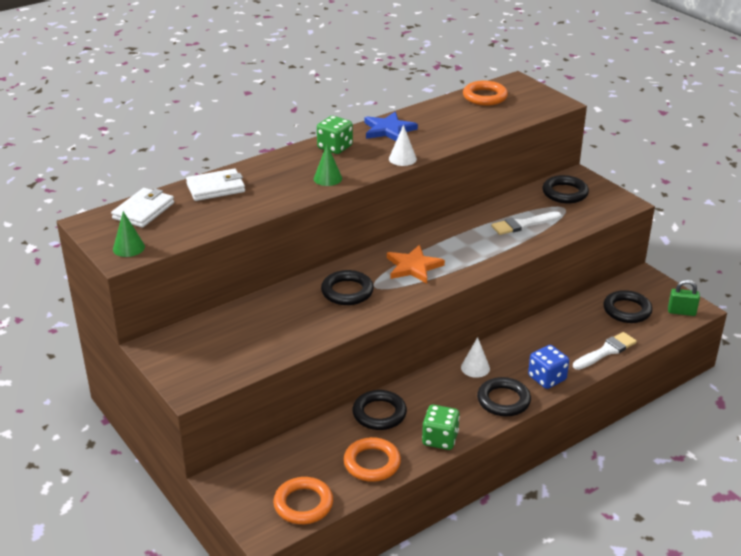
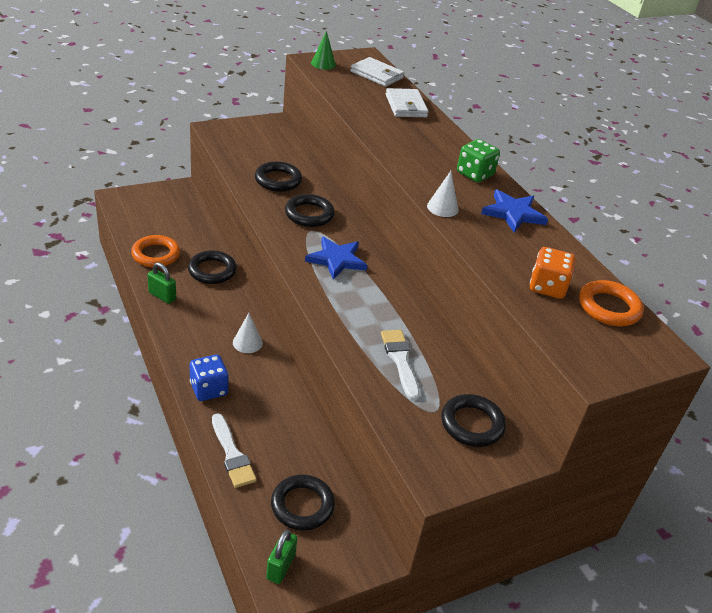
camera: 95 degrees right, 5 degrees up
(303, 504) = (133, 216): orange ring -> none
(327, 178) = (409, 158): green cone -> none
(413, 267) = (336, 260): orange star -> blue star
(440, 439) = (162, 296): green dice -> green padlock
(479, 117) = (547, 287): none -> orange dice
(503, 400) = (191, 348): black ring -> black ring (278, 180)

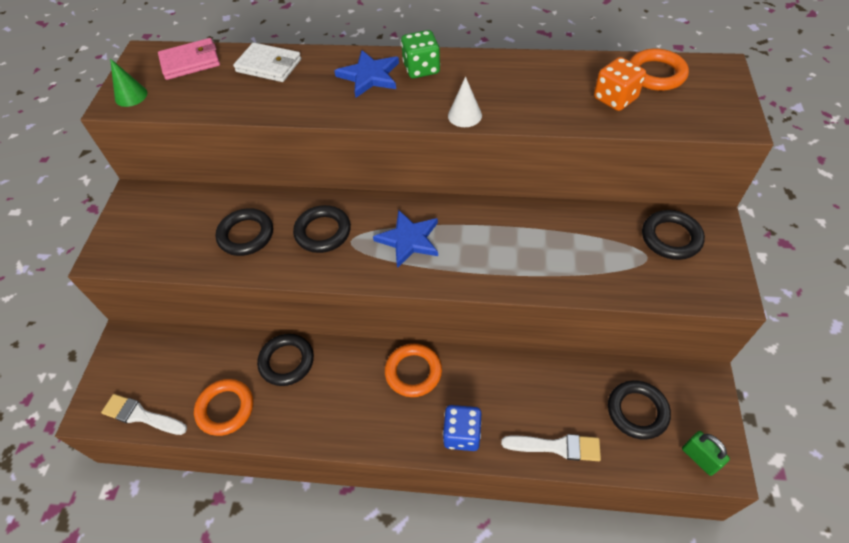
camera: 50 degrees left, 15 degrees up
(162, 296) = (299, 427): green padlock -> none
(247, 342) = (413, 372): white cone -> orange ring
(377, 75) = (190, 62): white wallet -> pink wallet
(400, 360) = (575, 253): white brush -> white brush (141, 415)
(513, 213) = (498, 71): blue star -> blue star (369, 76)

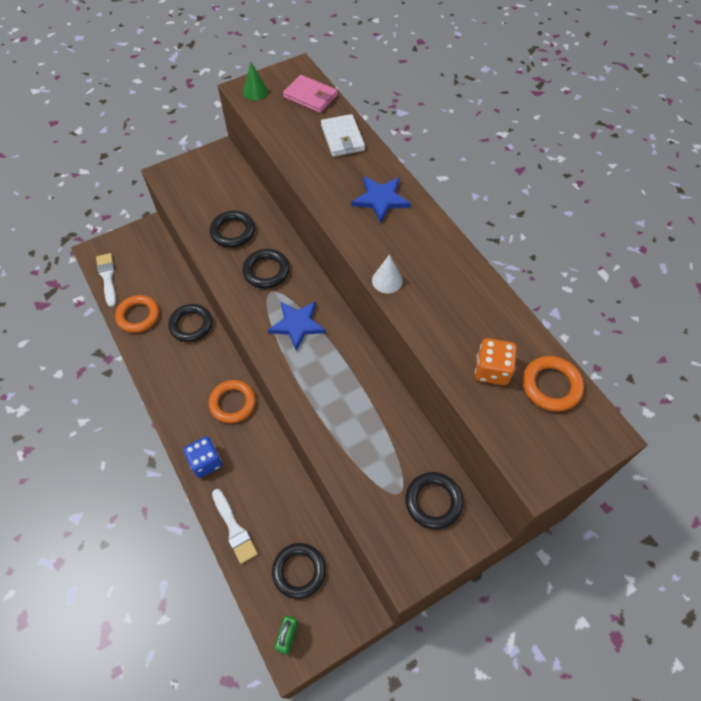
camera: 50 degrees right, 5 degrees up
(421, 68) = (416, 225): green dice -> none

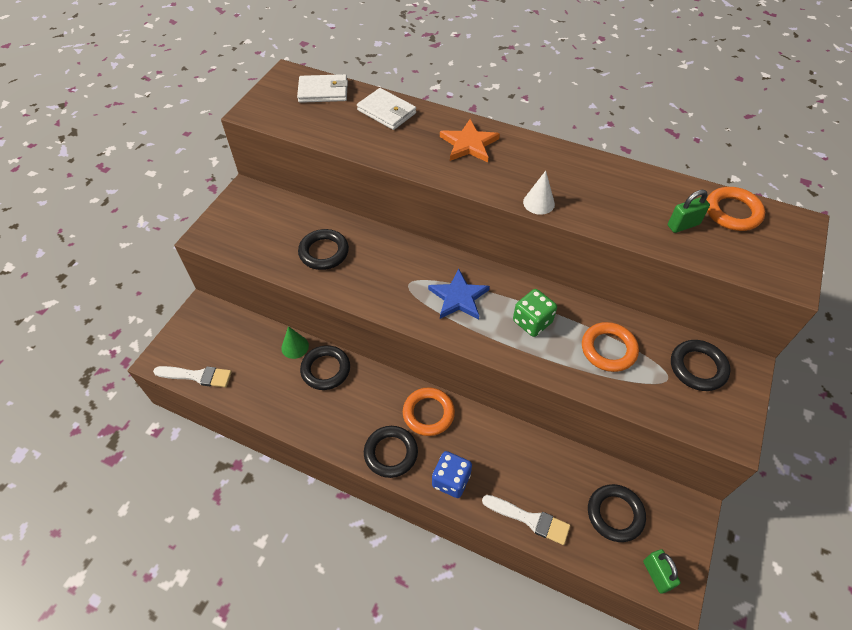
camera: 35 degrees left, 5 degrees down
(107, 277) = (197, 376): white brush -> white brush turned 150 degrees clockwise
(138, 316) = (264, 392): orange ring -> orange ring (608, 349)
(255, 92) = (266, 109): green cone -> green cone (295, 347)
(266, 271) = (388, 268): black ring -> black ring (391, 453)
(310, 97) = (323, 91): pink wallet -> white wallet
(335, 378) = (532, 322): none -> green dice
(381, 199) = (469, 144): blue star -> orange star
(492, 370) = (683, 225): orange dice -> green padlock

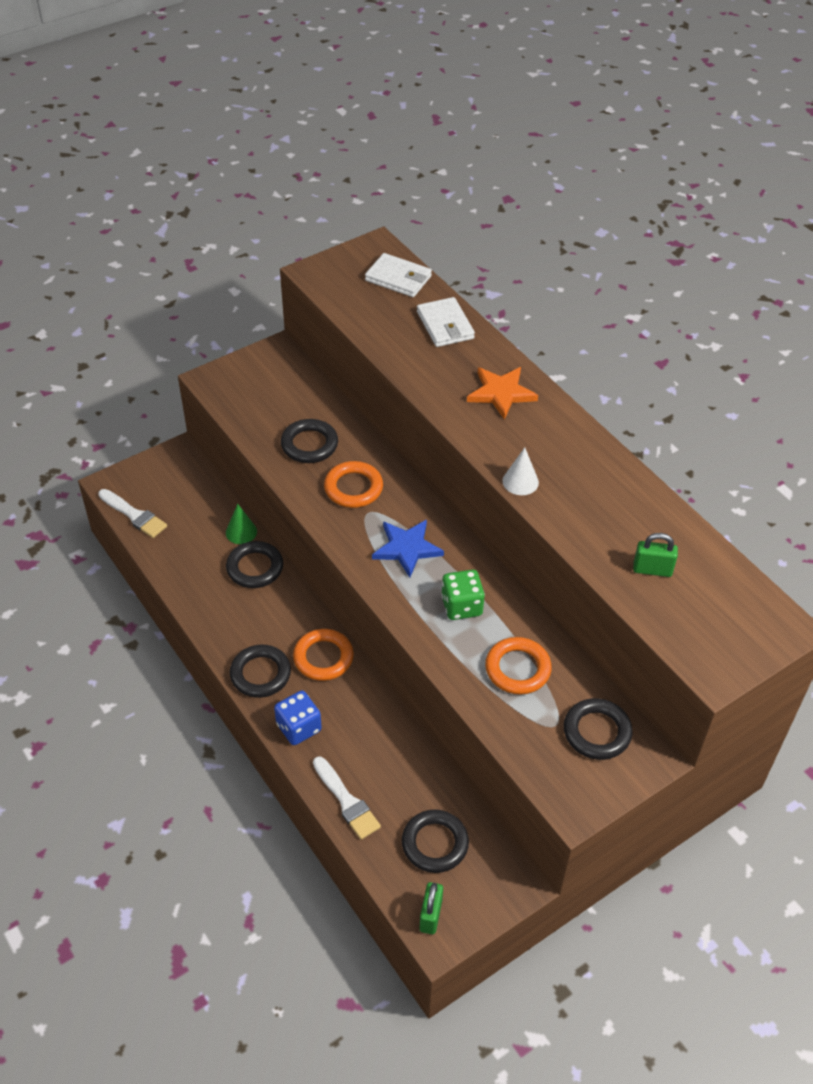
camera: 30 degrees right, 5 degrees down
(732, 212) = (720, 582): orange ring -> orange ring (353, 488)

